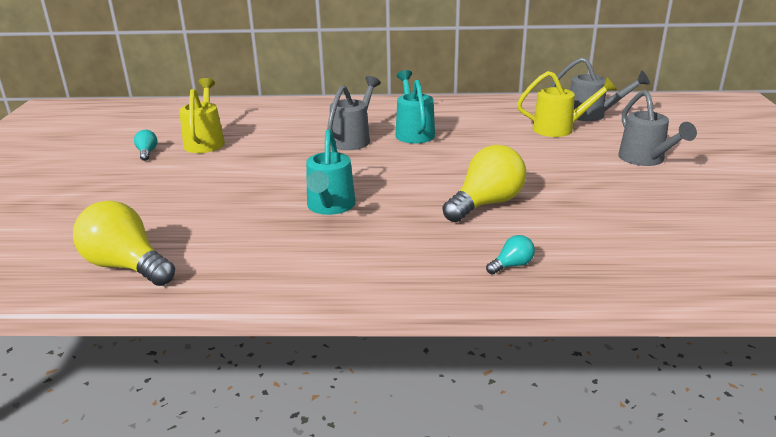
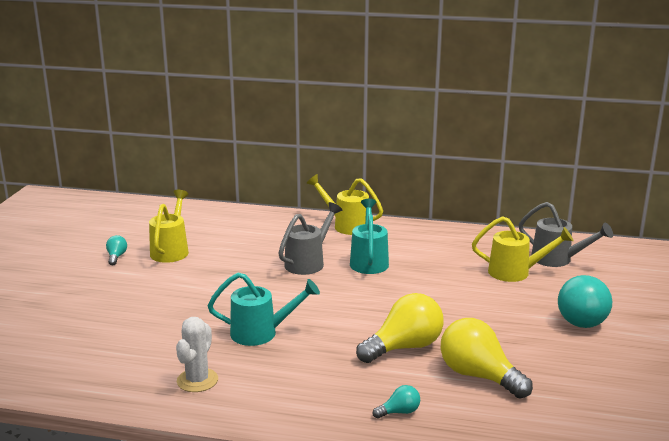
camera: 10 degrees right, 5 degrees down
(126, 266) = (72, 369): yellow light bulb -> yellow light bulb (478, 376)
(277, 260) = (197, 380): none -> white cactus
(330, 207) = (261, 333): turquoise watering can -> turquoise watering can turned 105 degrees counterclockwise
(378, 105) = (347, 225): none -> yellow watering can
(645, 159) = (584, 318): grey watering can -> turquoise light bulb

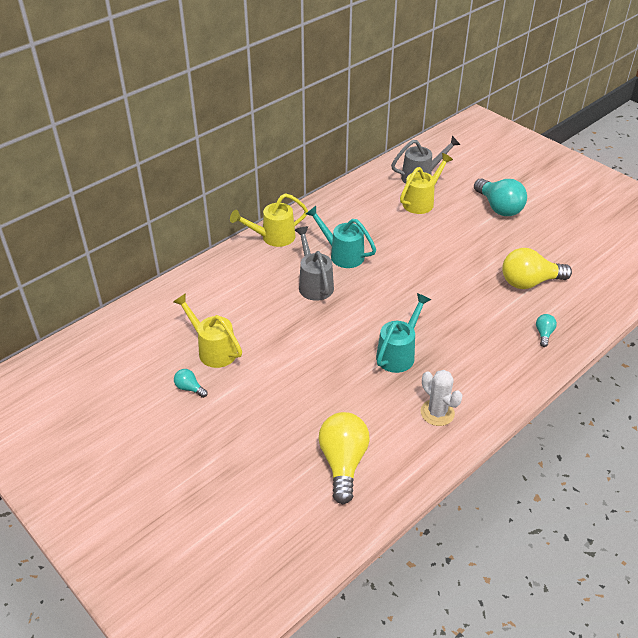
camera: 55 degrees left, 20 degrees up
(404, 347) = (473, 296): yellow light bulb -> yellow light bulb (343, 463)

